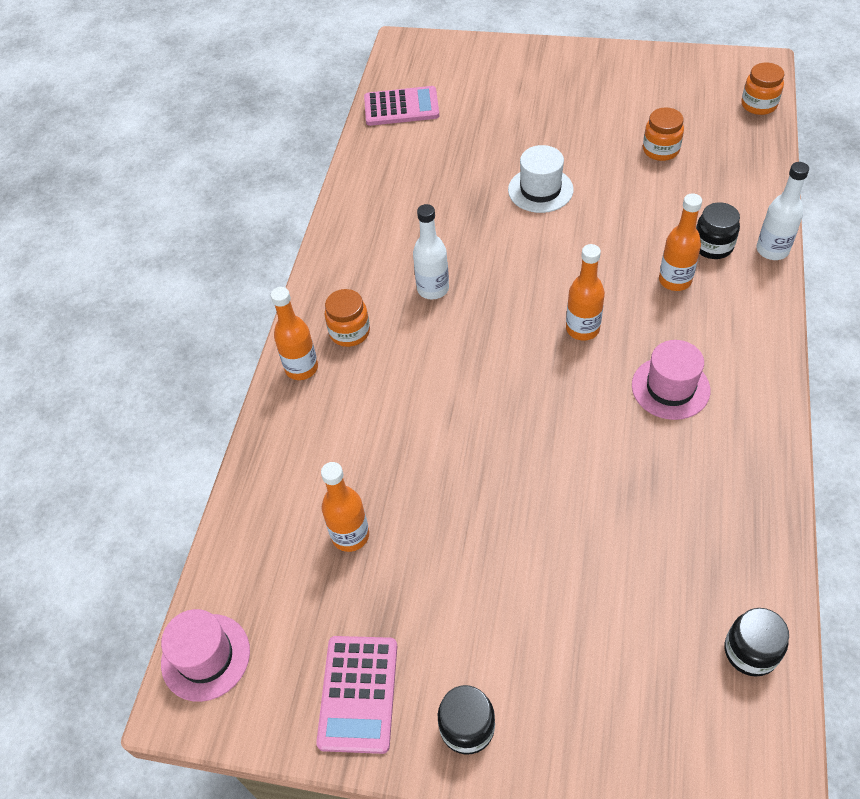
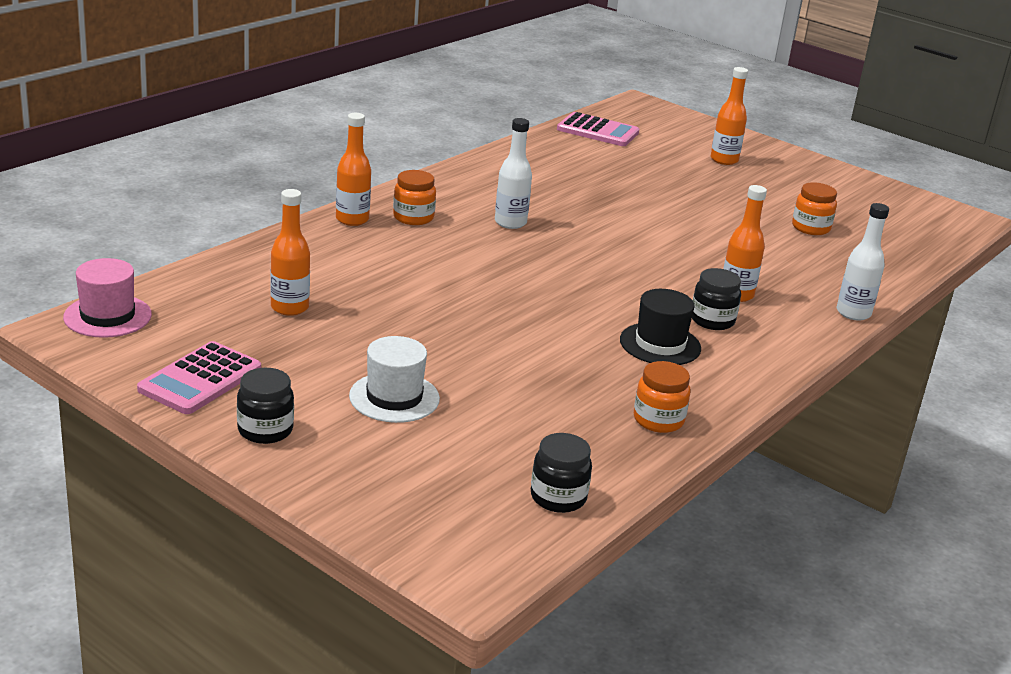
camera: 20 degrees right, 25 degrees down
(540, 190) = (670, 209): white hat -> white hat (394, 397)
(582, 329) = (617, 287): orange bottle -> orange bottle (724, 160)
(670, 388) = (660, 344): pink hat -> black hat
(713, 246) = (796, 291): black jar -> black jar (712, 320)
(758, 105) = (940, 237): orange jar -> orange jar (658, 420)

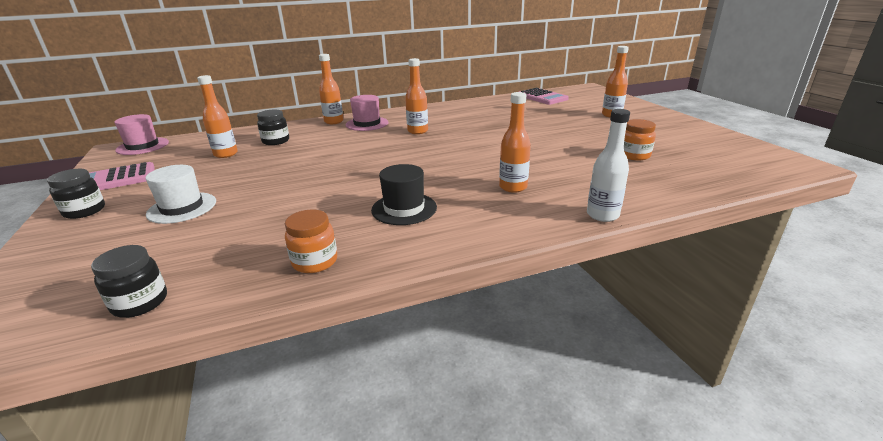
camera: 35 degrees right, 0 degrees up
(413, 218) = (367, 124): orange jar -> pink hat
(510, 223) = (417, 131): white bottle -> orange bottle
(712, 320) = (468, 200): black jar -> black jar (276, 141)

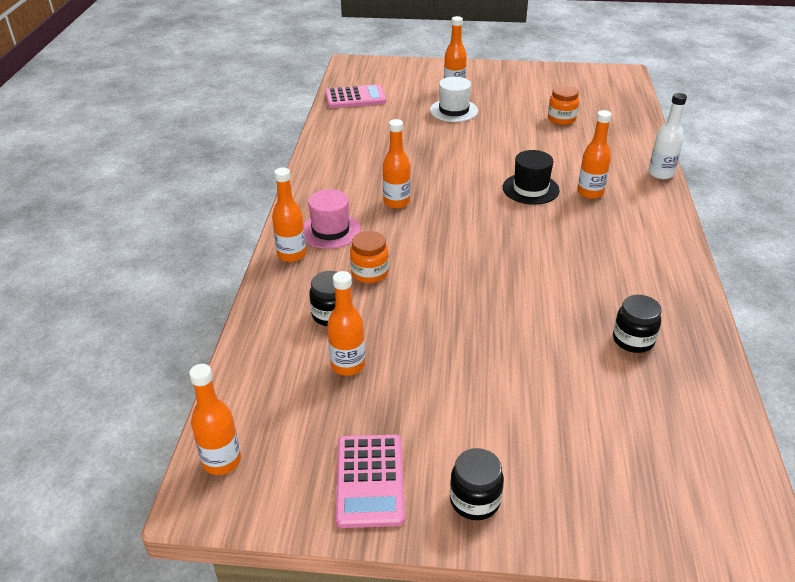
camera: 65 degrees left, 10 degrees up
(140, 302) = (712, 429): black jar -> black jar (633, 340)
(142, 146) = (221, 461): pink hat -> orange bottle
(182, 208) = (516, 407): white hat -> white hat (453, 110)
(315, 261) = (678, 322): orange jar -> orange jar (369, 273)
(404, 209) = (602, 257): black hat -> black hat (530, 189)

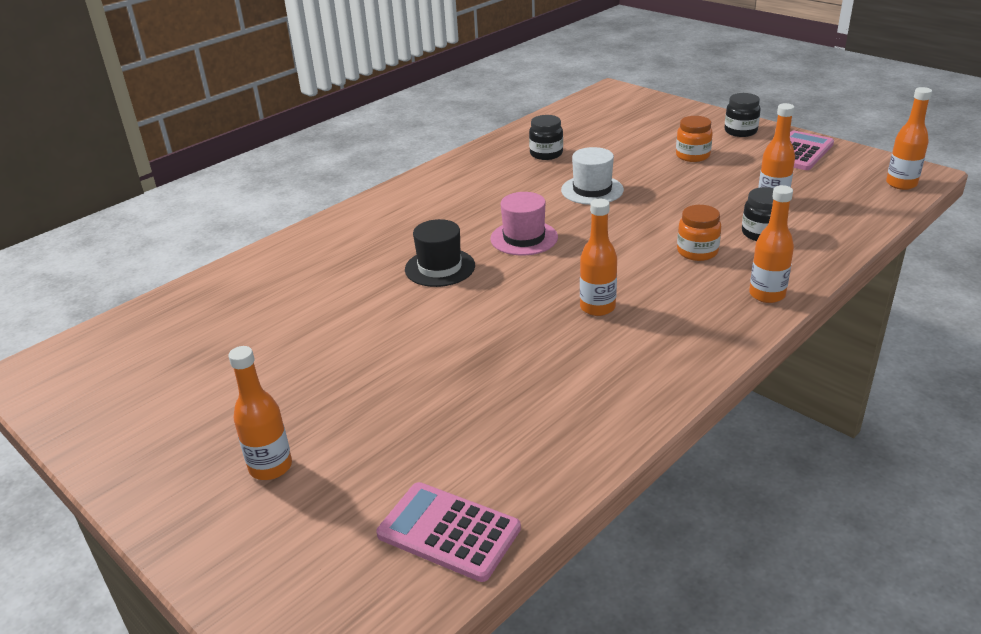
camera: 140 degrees left, 5 degrees down
(330, 230) = (703, 304): pink hat -> pink hat (524, 238)
(453, 110) = (346, 415): white hat -> white hat (592, 190)
(561, 119) = (251, 334): orange jar -> orange jar (692, 156)
(590, 193) = (394, 243): orange bottle -> none
(660, 173) = (299, 235): white bottle -> none

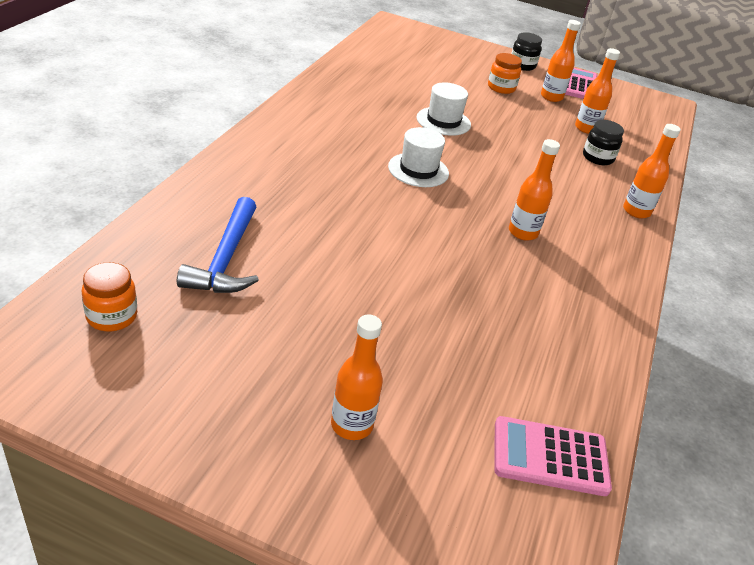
camera: 30 degrees left, 5 degrees up
(267, 309) = (226, 259): none -> blue hammer
(440, 267) = (364, 203): black hat -> none
(524, 238) = (418, 170): pink hat -> white hat
(546, 154) = (380, 86): black jar -> none
(697, 252) = (563, 176): orange jar -> orange jar (112, 316)
(901, 184) = (662, 112): orange bottle -> orange bottle (551, 97)

